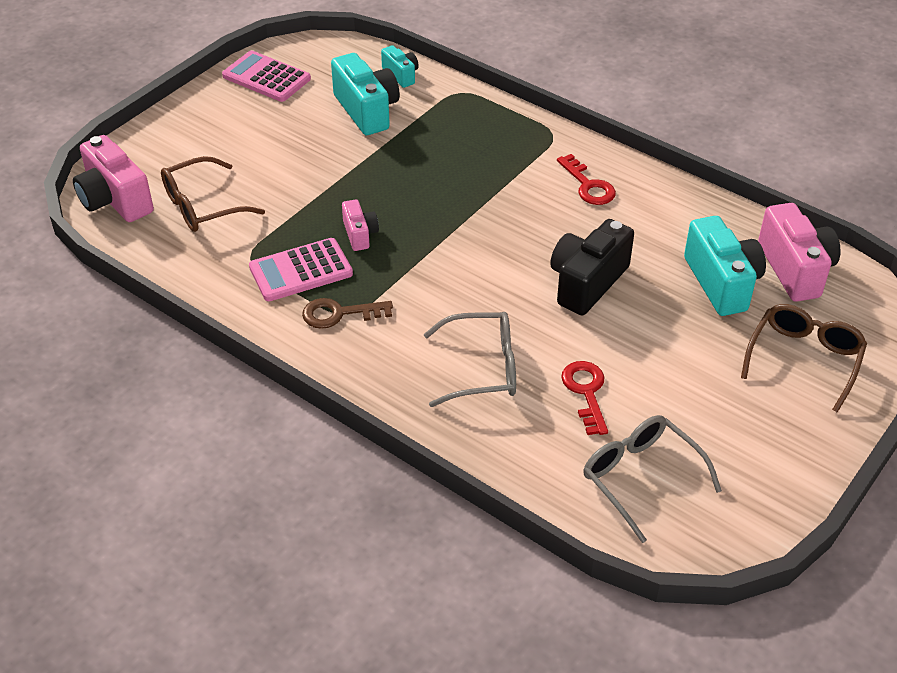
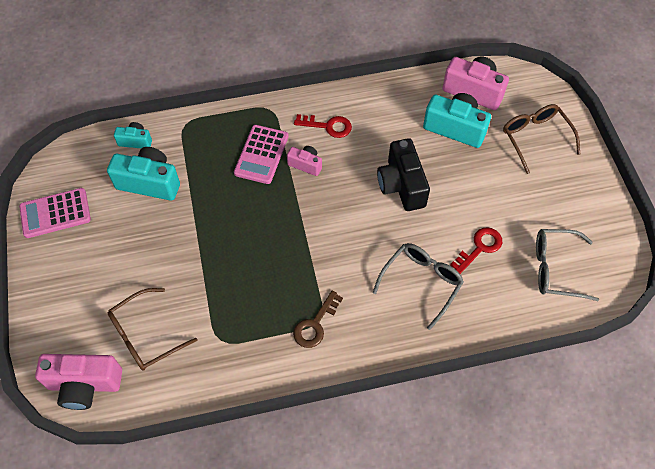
camera: 50 degrees left, 15 degrees up
(202, 206) = (145, 336): brown glasses -> brown glasses turned 45 degrees clockwise
(301, 271) = (259, 319): pink calculator -> pink calculator (261, 154)
(360, 234) = (258, 266): pink camera -> pink camera (305, 164)
(586, 392) = (479, 248): red key -> red key turned 105 degrees clockwise

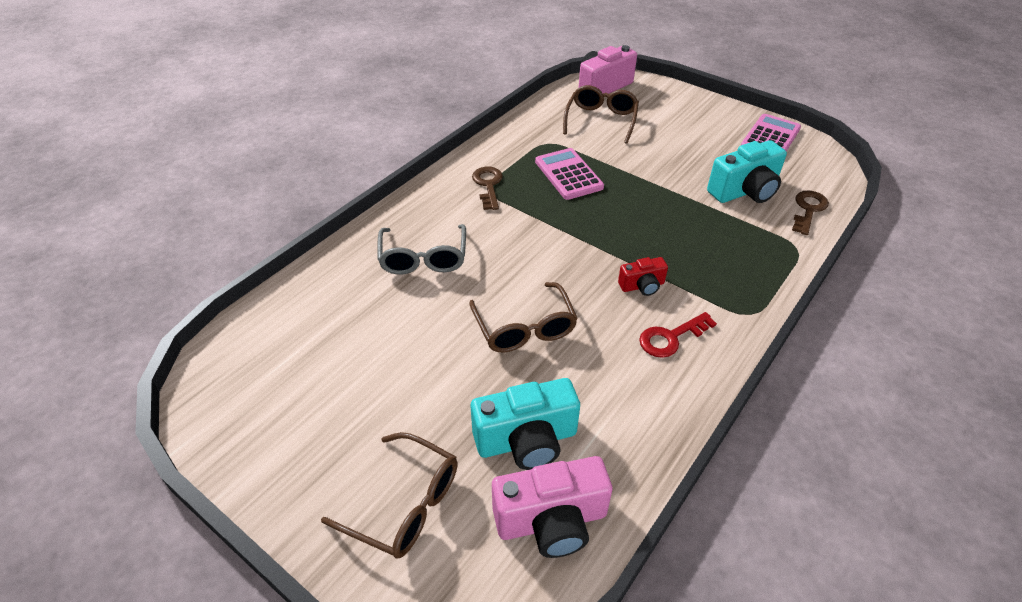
camera: 140 degrees right, 15 degrees down
(135, 141) = (808, 210): turquoise camera -> brown key
(261, 154) = (693, 268): pink calculator -> pink calculator (568, 174)
(305, 164) = (642, 286): pink camera -> red camera
(401, 185) = (525, 328): black camera -> brown glasses
(479, 248) = (387, 320): red key -> none
(555, 269) = (286, 349): grey glasses -> none

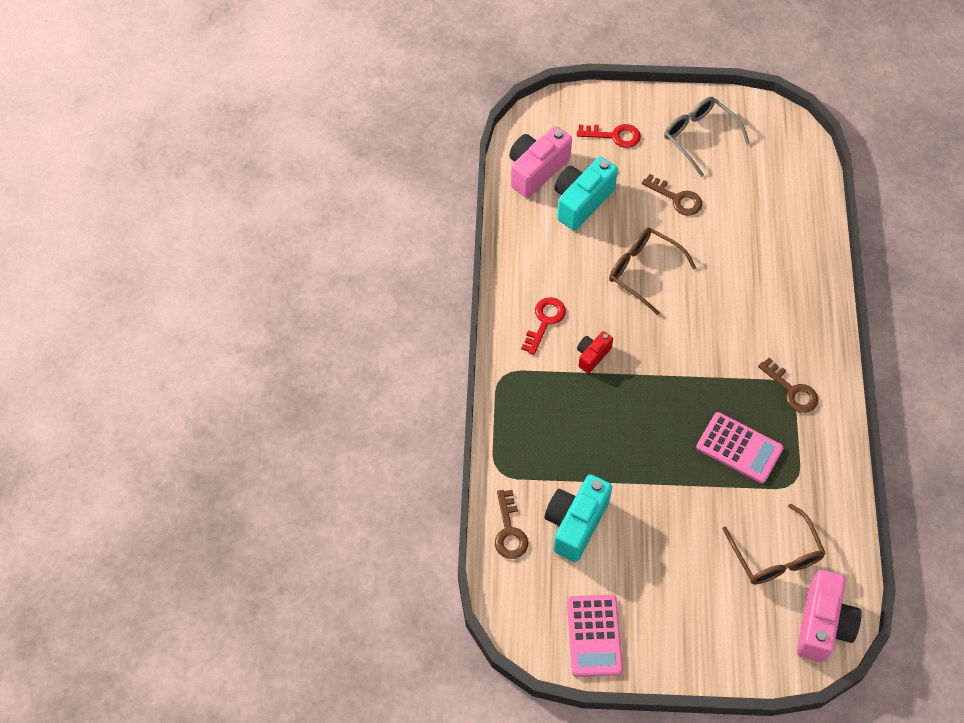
camera: 145 degrees right, 15 degrees up
(405, 505) = (614, 136): brown glasses -> red key
(414, 379) = (676, 198): none -> brown key
(423, 259) = (763, 285): grey glasses -> grey glasses (699, 137)

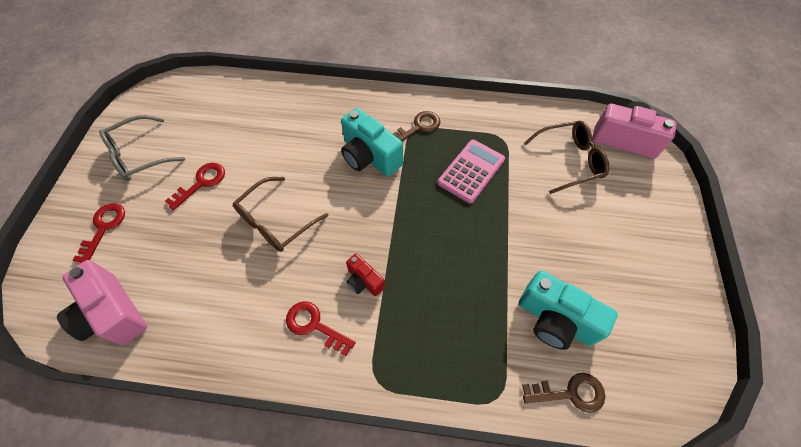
camera: 85 degrees left, 0 degrees up
(581, 202) = (173, 269): turquoise camera -> turquoise camera (369, 156)
(594, 636) = (672, 316): pink calculator -> none
(676, 198) = (201, 183): brown key -> red key

